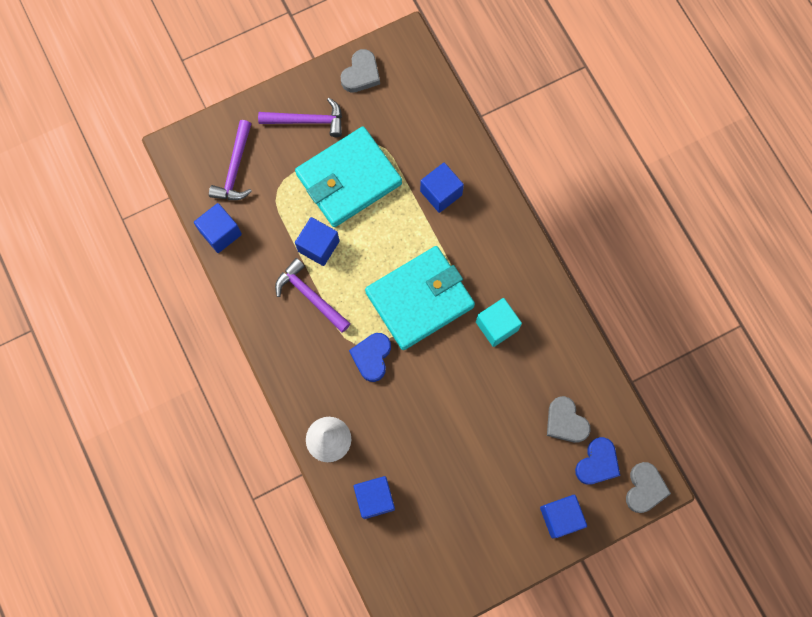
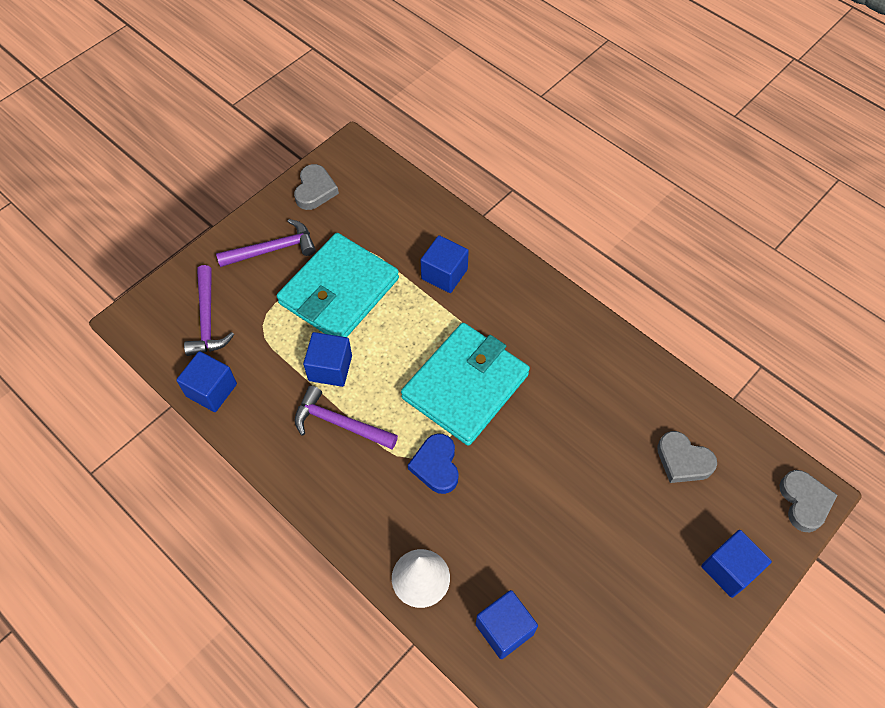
camera: 20 degrees left, 15 degrees down
(497, 326) = (561, 385): turquoise cube -> none
(597, 463) = (739, 493): blue heart -> none

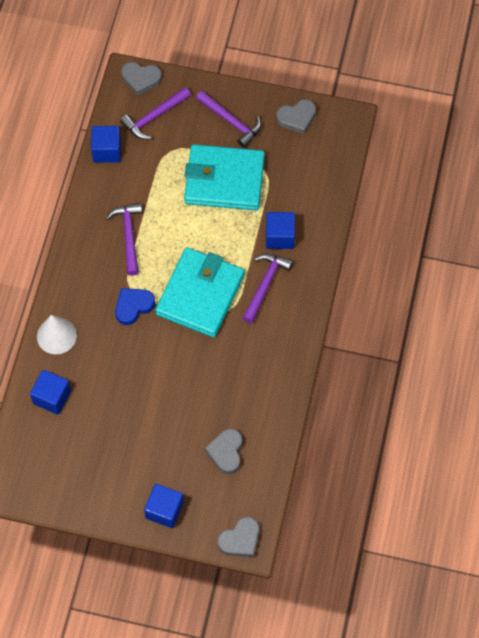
camera: 60 degrees right, 5 degrees up
(148, 308) = (141, 79): none -> grey heart
(330, 368) = (164, 208): blue cube -> none
(465, 386) = (200, 294): turquoise wallet -> turquoise wallet turned 75 degrees counterclockwise
(493, 316) = (265, 285): none -> purple hammer

